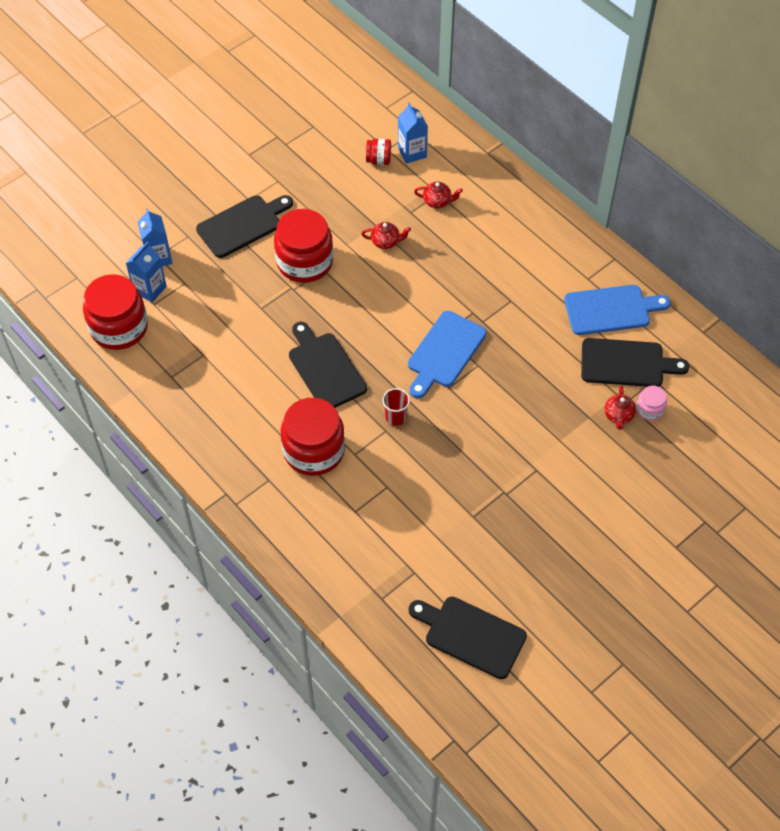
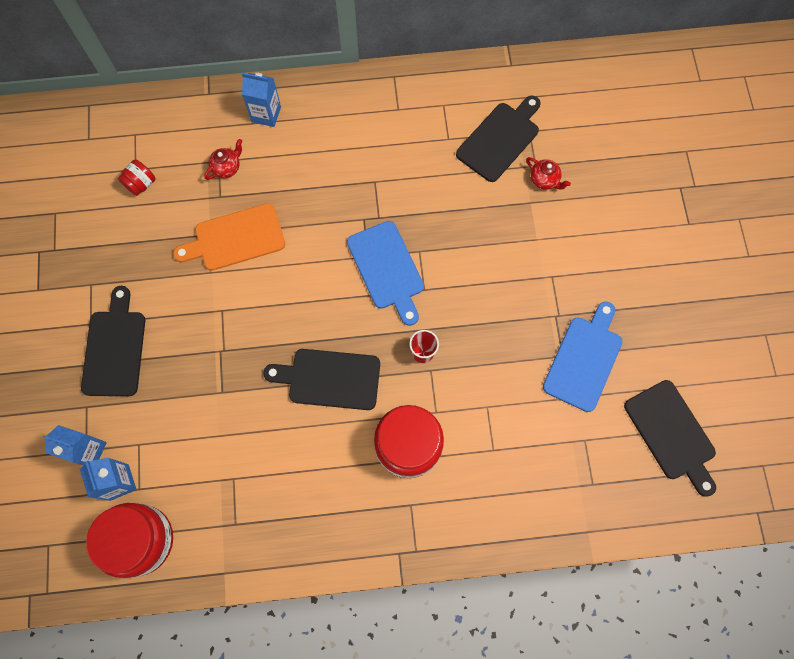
camera: 55 degrees left, 15 degrees up
(305, 262) = (201, 321): red jar -> none
(386, 242) = (235, 238): red teapot -> orange cutting board
(412, 152) = (156, 152): blue carton -> blue carton (266, 114)
(471, 635) = (671, 434): black cutting board -> black cutting board turned 90 degrees counterclockwise
(611, 310) = (441, 114): blue cutting board -> blue cutting board (584, 359)
(649, 409) = (554, 154): pink jar -> none

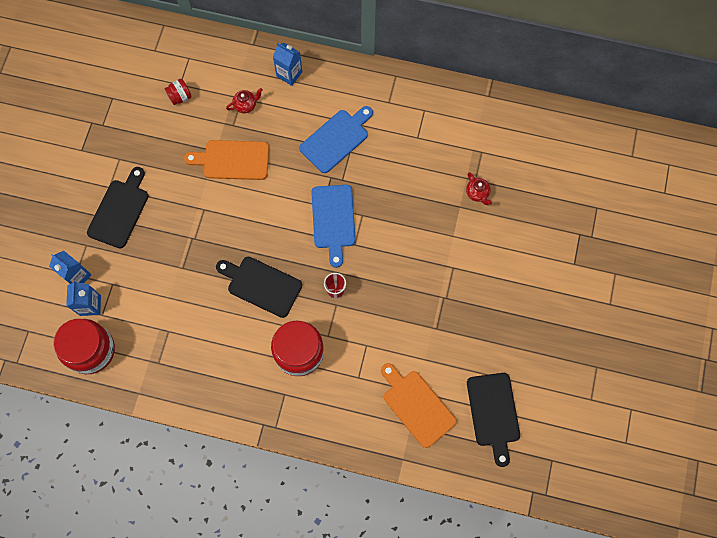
camera: 20 degrees right, 0 degrees up
(500, 139) = (456, 151): black cutting board -> none
(577, 458) = (417, 405): none -> orange cutting board
(584, 359) = (451, 337): blue cutting board -> blue cutting board (336, 139)

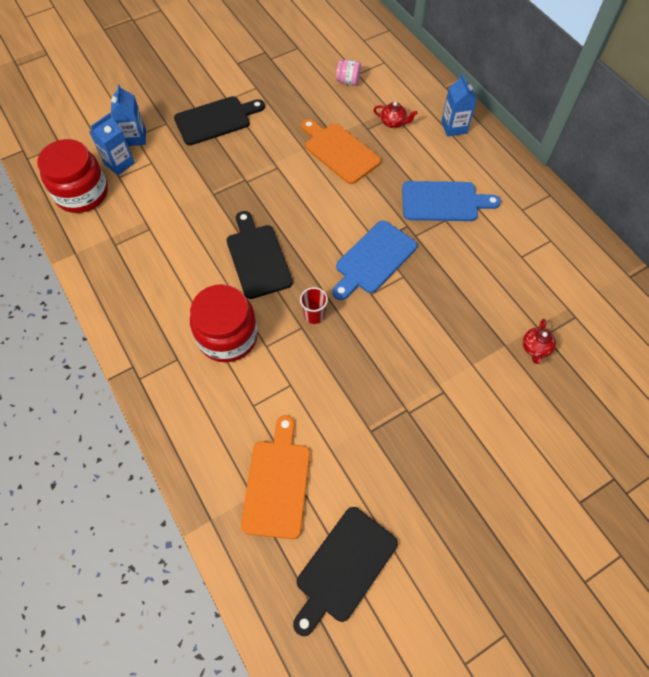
camera: 45 degrees right, 10 degrees down
(180, 97) = (348, 81): red jar -> pink jar

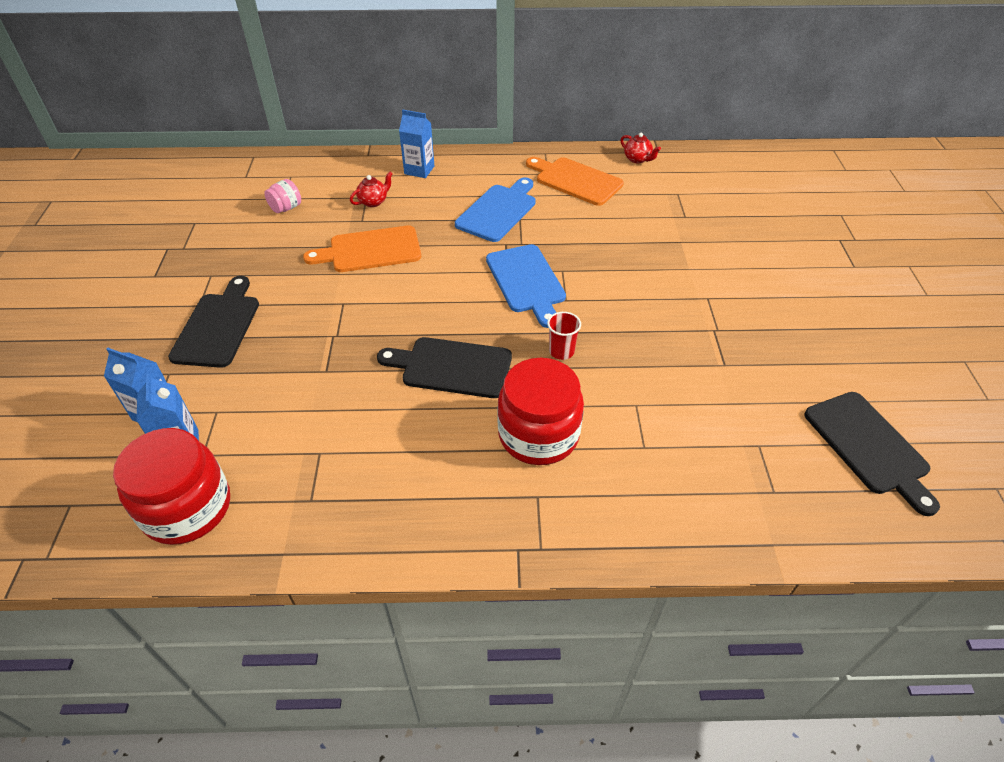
camera: 60 degrees left, 15 degrees down
(277, 483) = (751, 463): orange cutting board -> orange cutting board (575, 180)
(535, 348) = (695, 227): red teapot -> red teapot (637, 159)

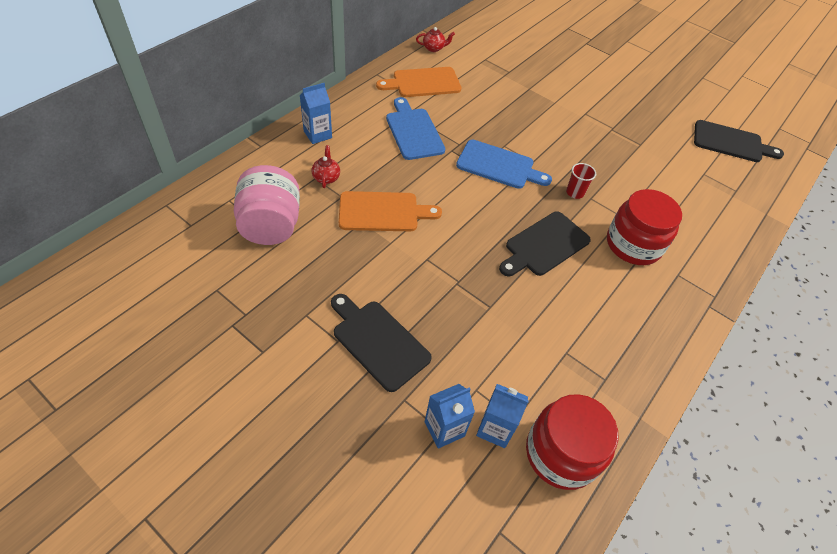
camera: 55 degrees left, 5 degrees up
(286, 208) = (271, 226): pink jar -> pink jar, size x2.16
(370, 250) = (383, 212): orange cutting board -> orange cutting board turned 120 degrees counterclockwise

